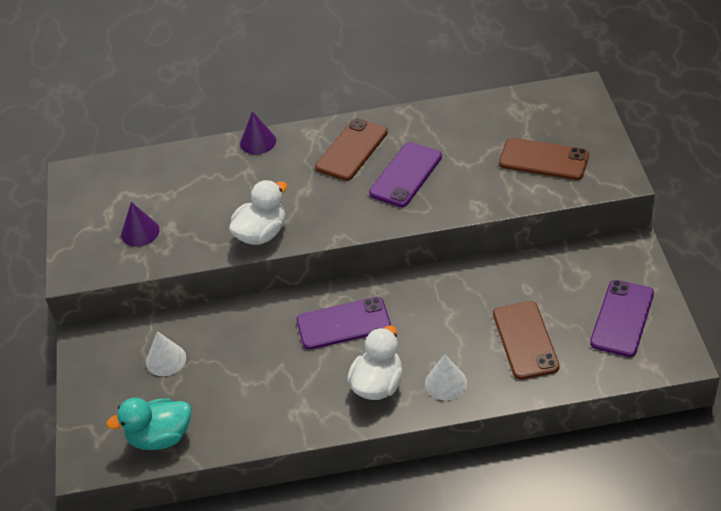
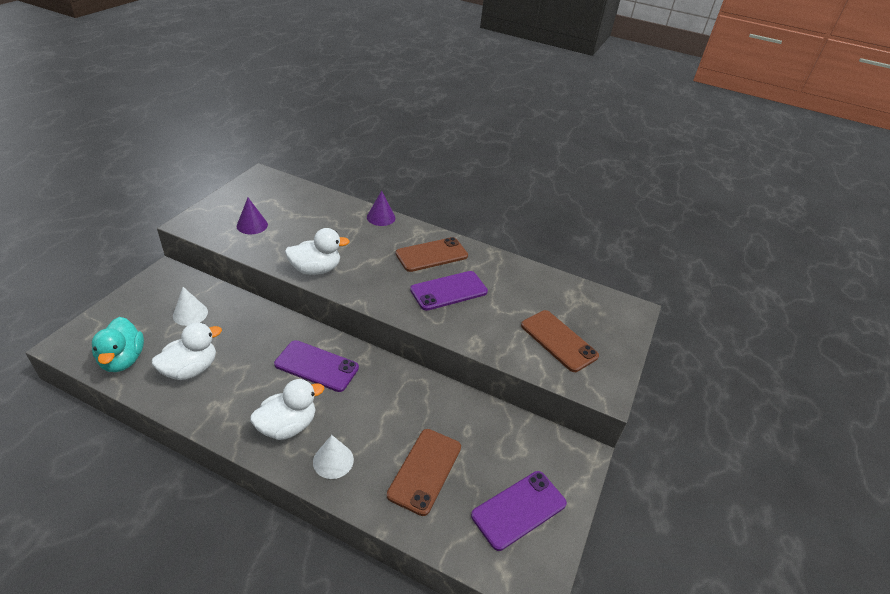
camera: 25 degrees right, 5 degrees down
(160, 437) = (123, 360): turquoise duck -> turquoise duck turned 120 degrees counterclockwise
(234, 402) = (191, 369): none -> white duck

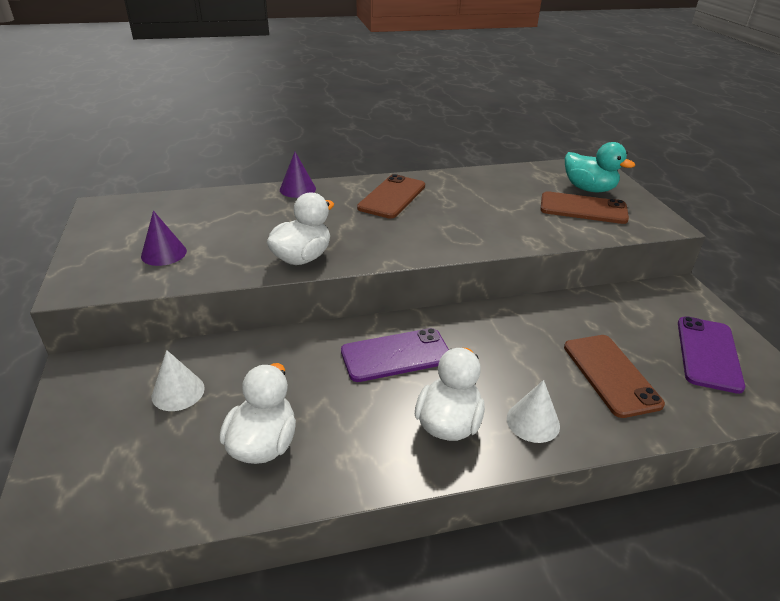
camera: 35 degrees left, 5 degrees down
(123, 360) = (155, 492): turquoise duck -> turquoise duck (589, 189)
(448, 291) = (450, 216): purple phone -> none

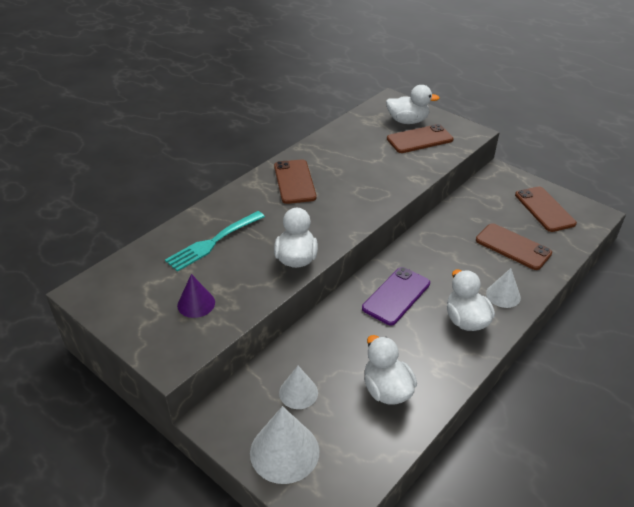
camera: 35 degrees left, 5 degrees up
(90, 439) = (284, 451): none -> white cone
(250, 214) = (214, 241): none -> turquoise fork
(297, 189) = (219, 204): purple cone -> none
(589, 189) = (407, 121): turquoise duck -> white duck
(708, 354) = (544, 209): purple phone -> brown phone

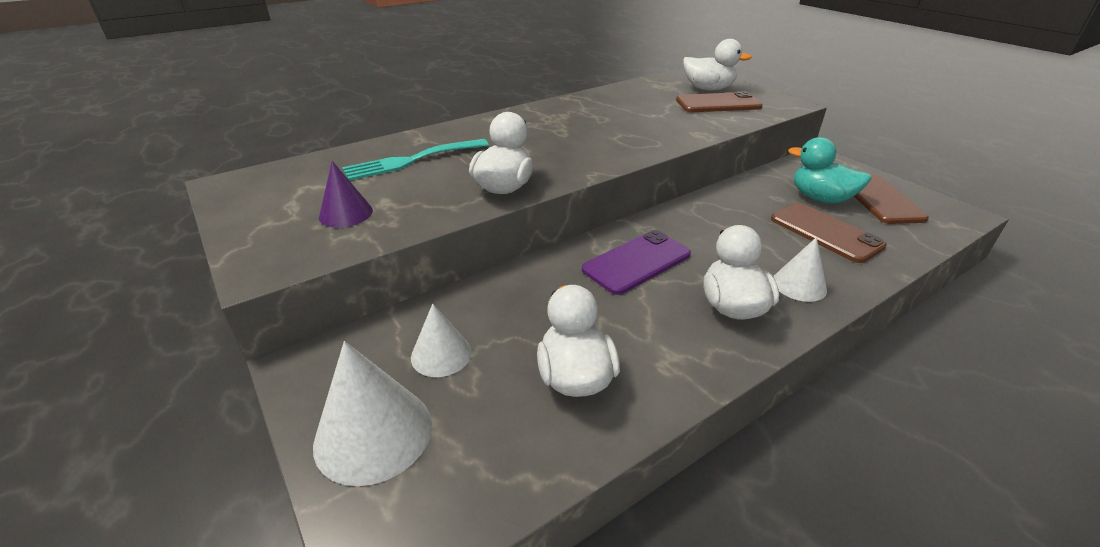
camera: 15 degrees right, 5 degrees down
(294, 182) = (545, 122): brown phone -> none
(505, 215) = (820, 198): none -> turquoise duck

